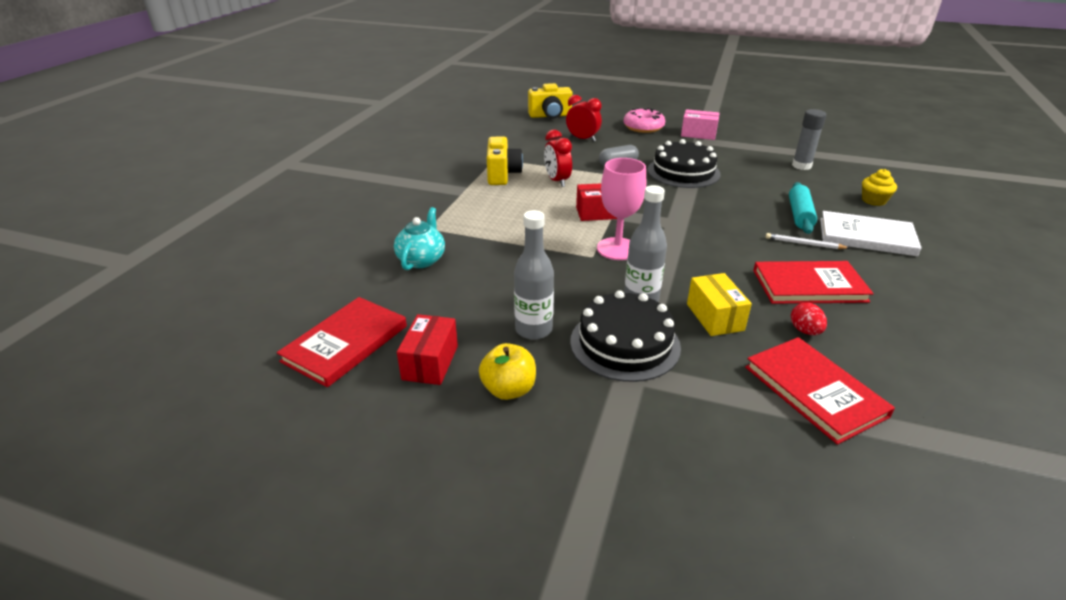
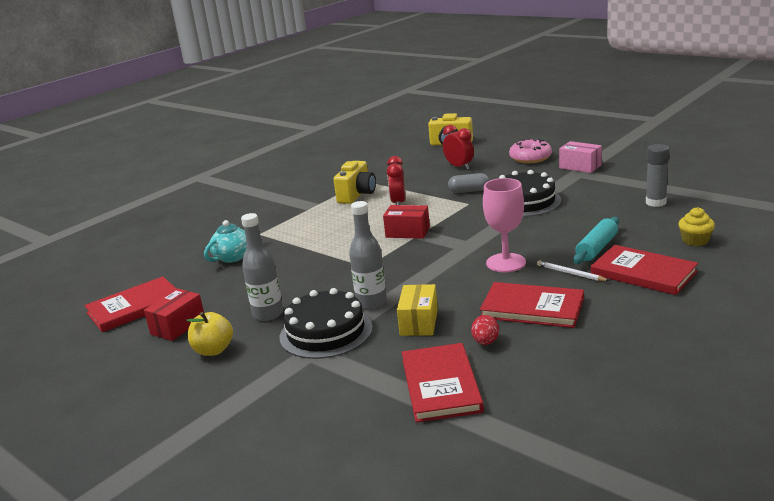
camera: 25 degrees right, 10 degrees down
(617, 249) = (393, 262): pink goblet -> pink goblet (506, 263)
(866, 237) = (643, 273): white book -> red book

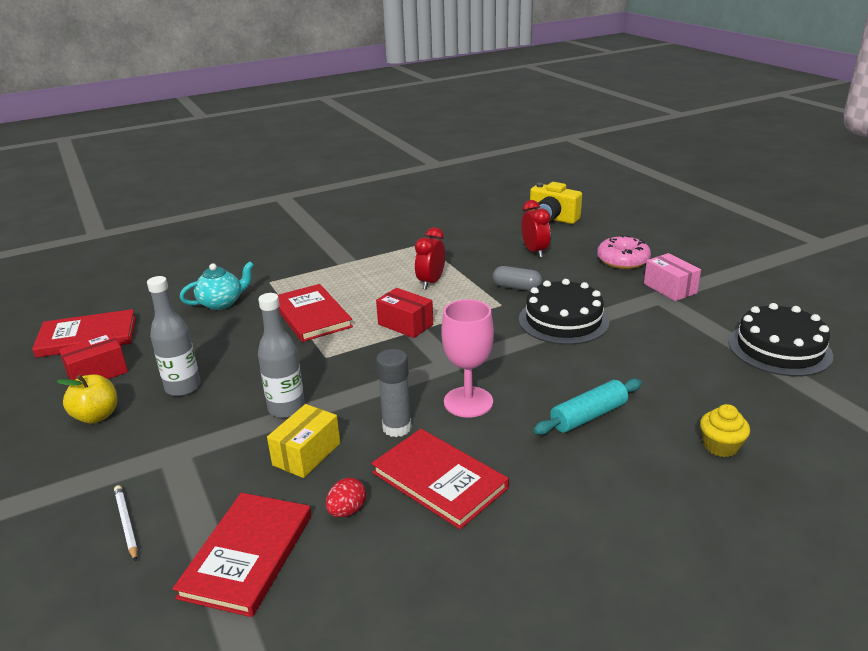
camera: 20 degrees right, 5 degrees up
(326, 332) = (210, 432): black cake -> black cake (779, 348)
(357, 195) = (401, 259): yellow camera -> none
(570, 273) = (526, 444): white pencil -> white pencil (126, 523)
(643, 273) = (612, 475): red book -> red book (311, 315)
(656, 202) = (718, 369): grey glue stick -> grey glue stick (397, 428)

